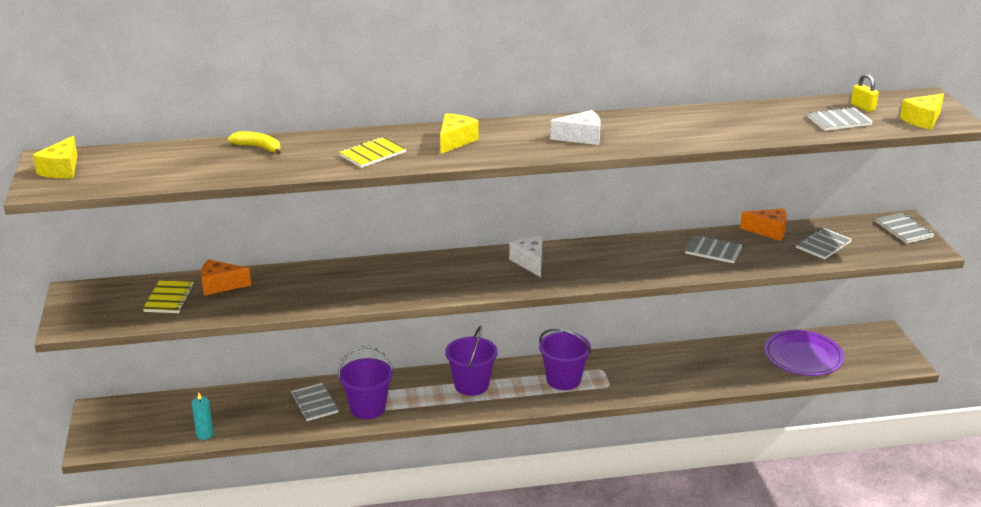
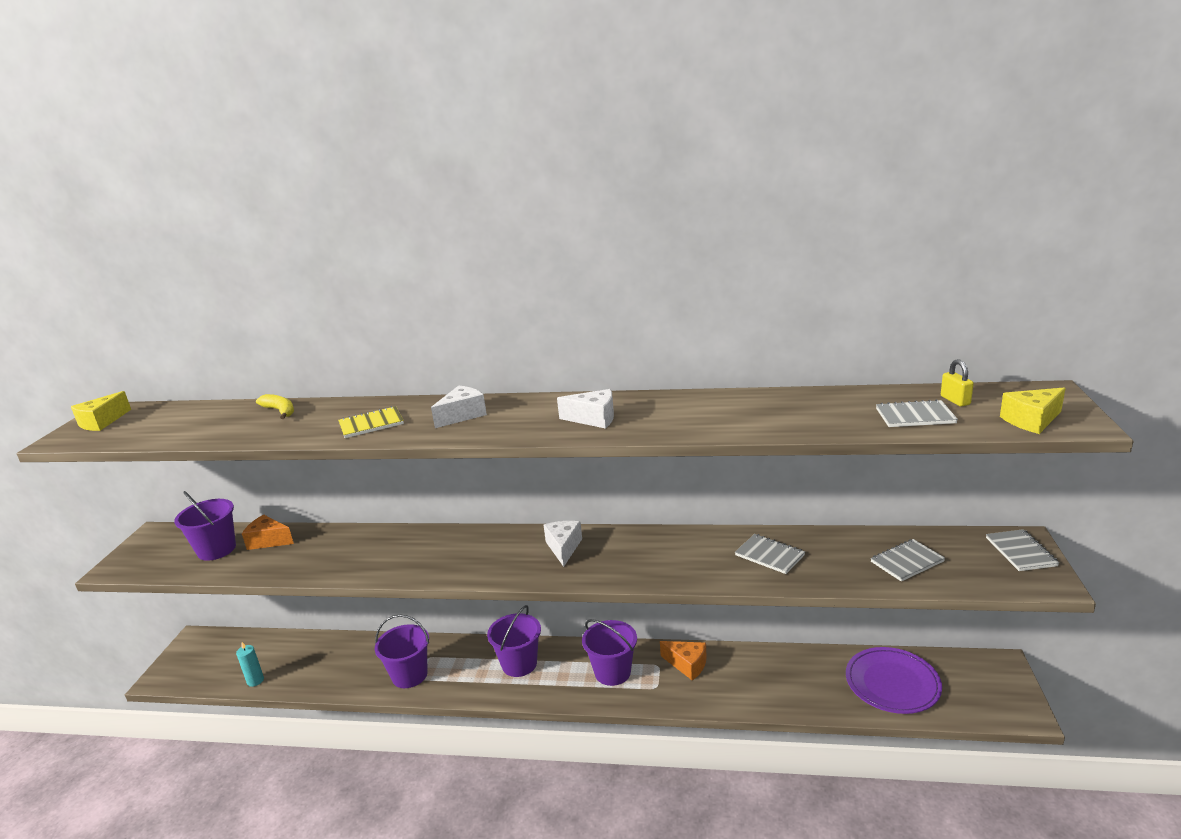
camera: 20 degrees right, 5 degrees down
(169, 298) = (217, 549): yellow notebook -> purple bucket
(314, 403) = (367, 662): grey notebook -> none
(455, 141) = (462, 415): yellow cheese -> white cheese
(768, 231) = (846, 537): orange cheese -> orange cheese (687, 665)

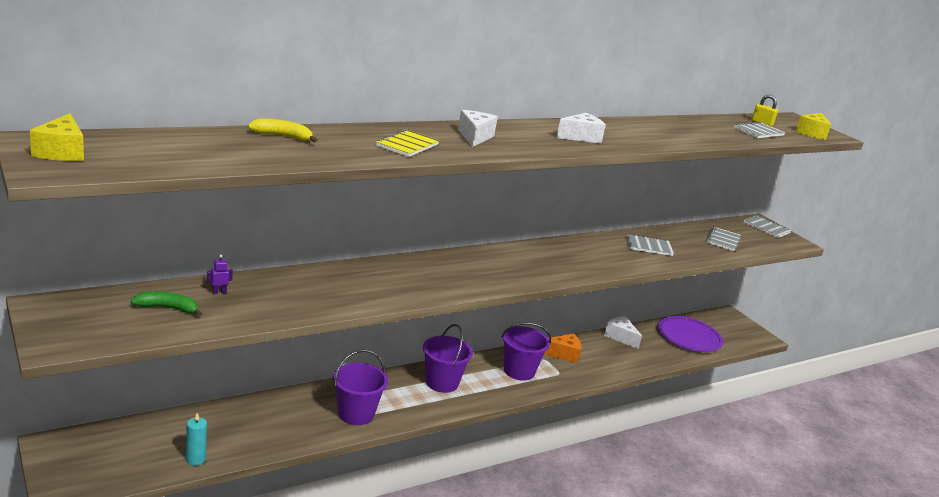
camera: 45 degrees left, 0 degrees up
(217, 549) = (168, 308): purple bucket -> green banana
(268, 541) = (219, 292): orange cheese -> purple robot
(564, 548) = (510, 260): white cheese -> white cheese (620, 337)

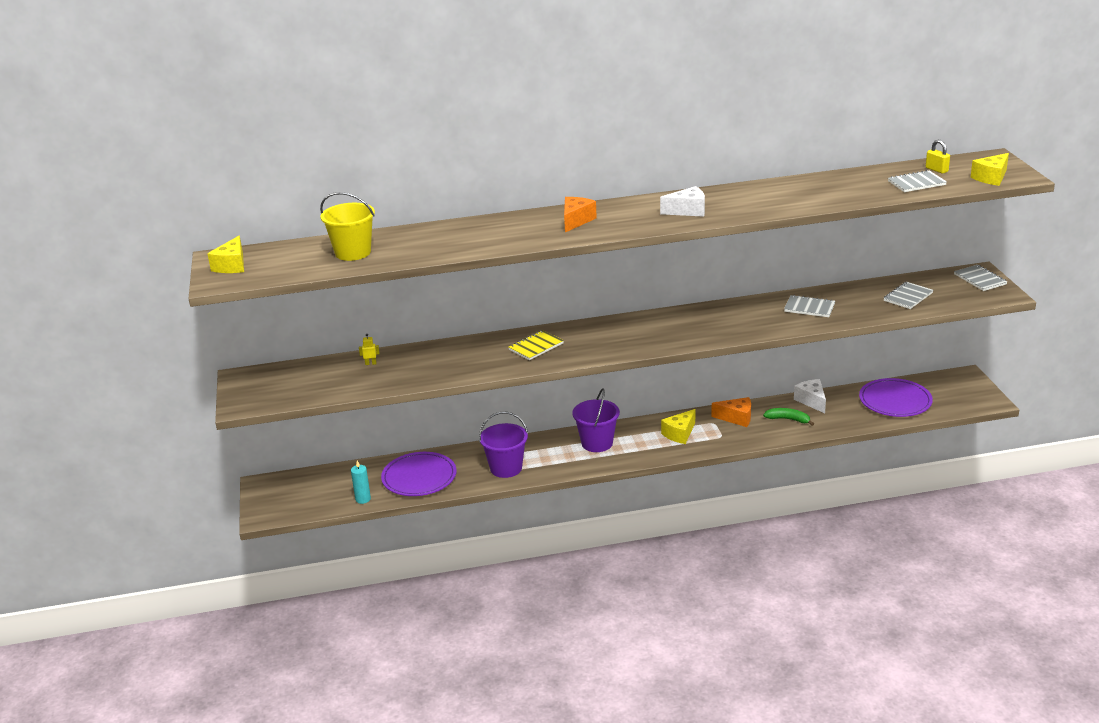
camera: 25 degrees right, 5 degrees up
(168, 308) = (327, 377): green banana -> green banana (788, 419)
(219, 292) = (371, 363): purple robot -> yellow robot
(229, 149) = (353, 252): none -> yellow bucket
(258, 428) = (419, 477): none -> purple plate
(283, 136) = (402, 236): yellow banana -> none
(407, 145) = (504, 236): yellow notebook -> yellow notebook (536, 347)
(475, 137) = (576, 221): white cheese -> orange cheese
(519, 371) = (679, 434): purple bucket -> yellow cheese

